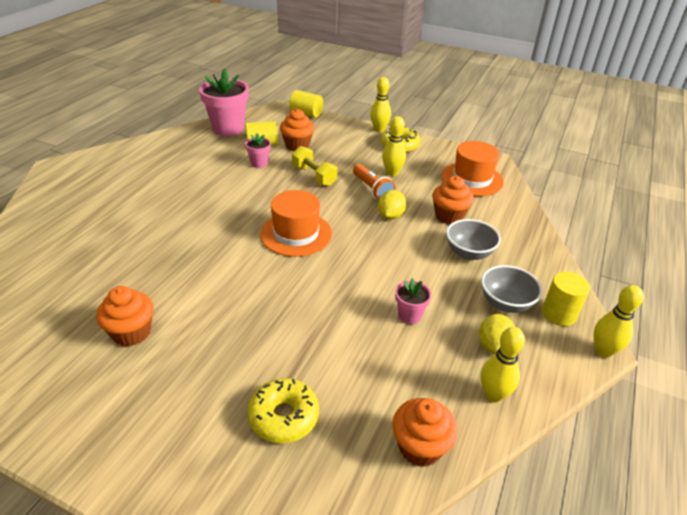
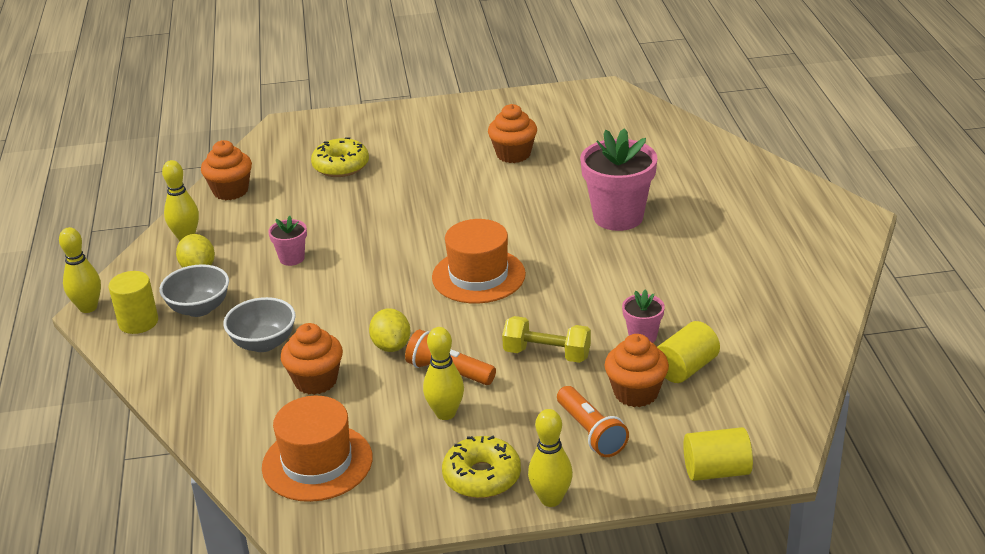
camera: 150 degrees right, 5 degrees down
(228, 128) = (777, 370): pink flower pot -> pink flower pot (618, 217)
(336, 141) = (591, 432): none -> orange flashlight

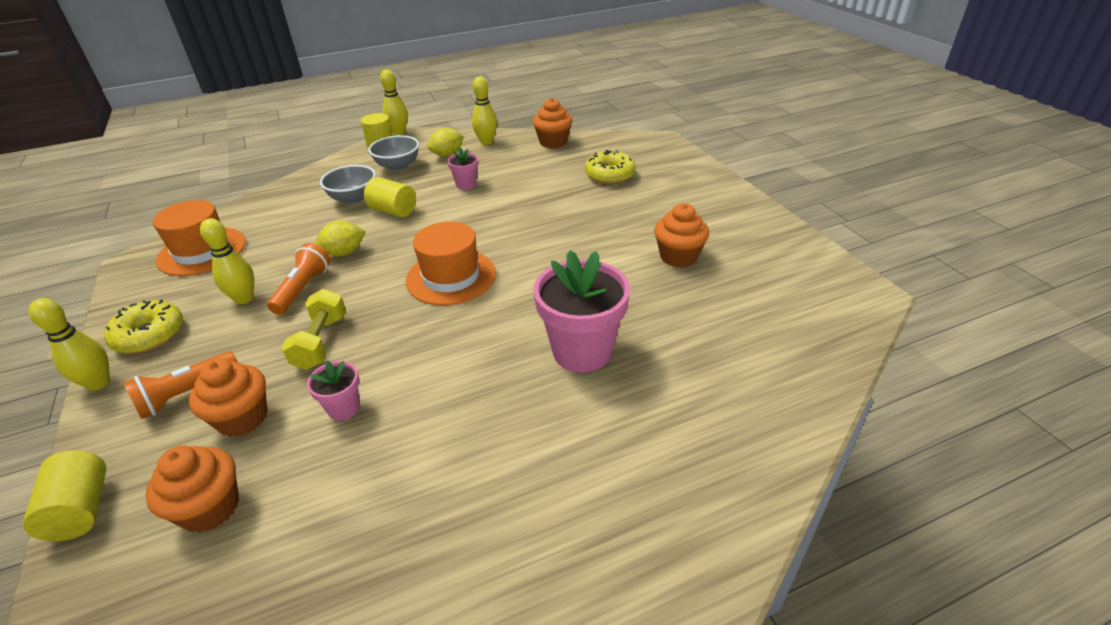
camera: 75 degrees right, 5 degrees up
(315, 381) = (303, 229): orange cupcake -> orange cupcake (210, 508)
(686, 368) = (278, 455): yellow cylinder -> yellow cylinder (393, 211)

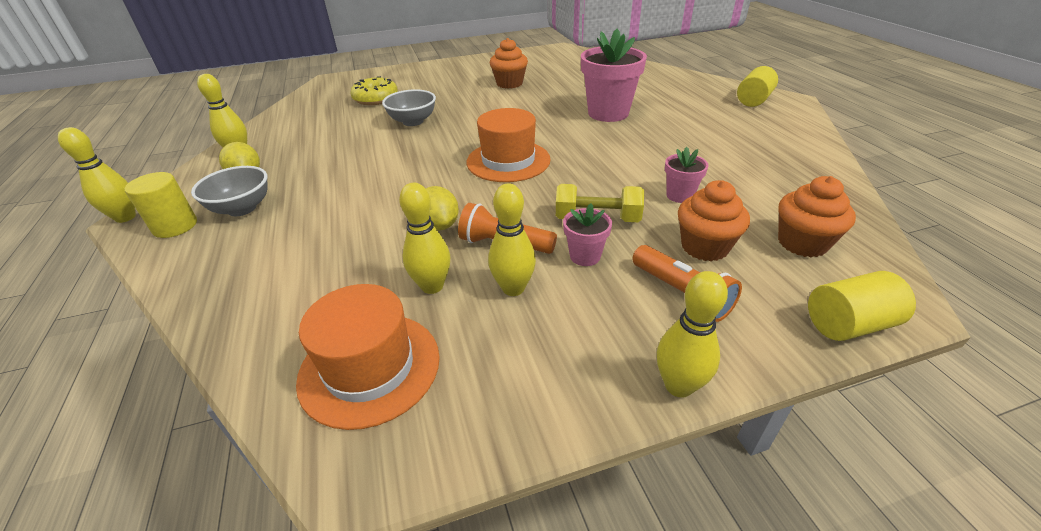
camera: 85 degrees left, 0 degrees up
(149, 335) = (580, 364): yellow donut -> none
(266, 261) = (432, 286): none -> yellow bowling pin
(353, 198) = (306, 234): grey bowl -> grey bowl (413, 121)
(393, 211) = (362, 201): yellow cylinder -> yellow cylinder (753, 100)
(466, 185) = (336, 161): pink flower pot -> pink flower pot (585, 256)
(553, 142) = (283, 120): orange cupcake -> none

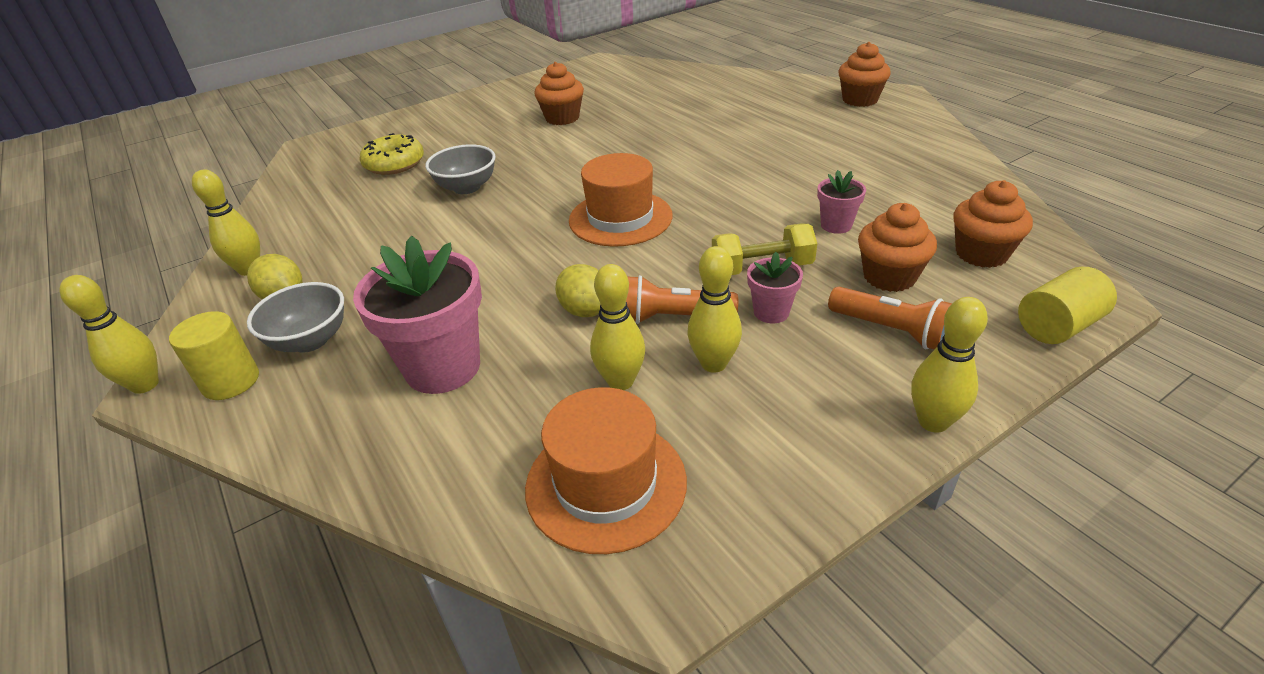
camera: 15 degrees left, 0 degrees up
(608, 113) = (705, 139): pink flower pot -> pink flower pot (443, 367)
(753, 100) = (860, 100): yellow cylinder -> orange cupcake

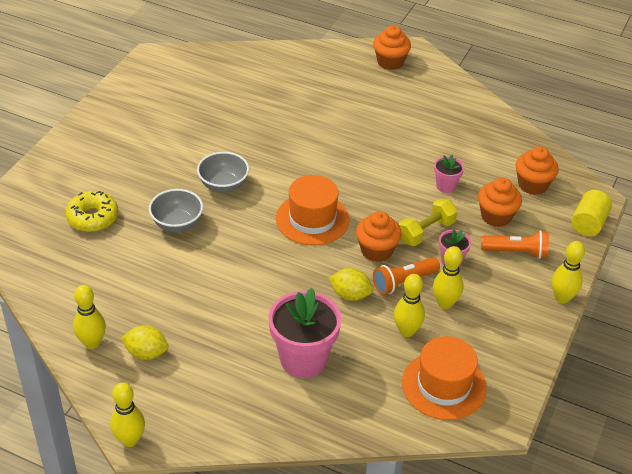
camera: 35 degrees left, 5 degrees up
(231, 381) = (184, 416): yellow cylinder -> none
(310, 340) = (202, 374): grey bowl -> grey bowl (223, 185)
(562, 118) = (183, 133): orange cupcake -> orange cupcake (376, 250)

